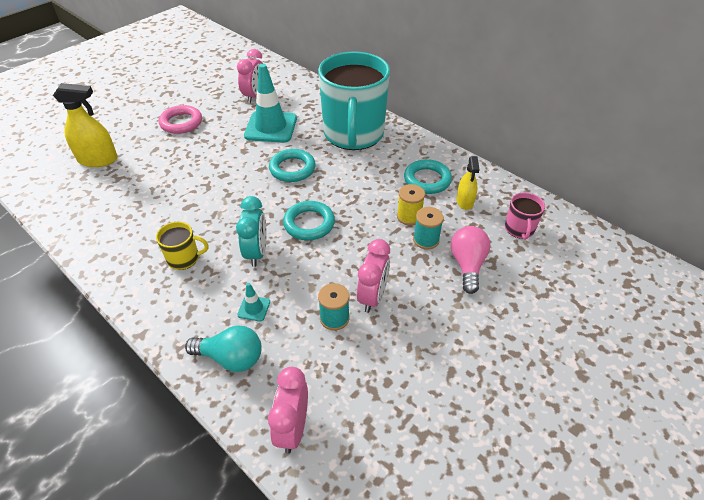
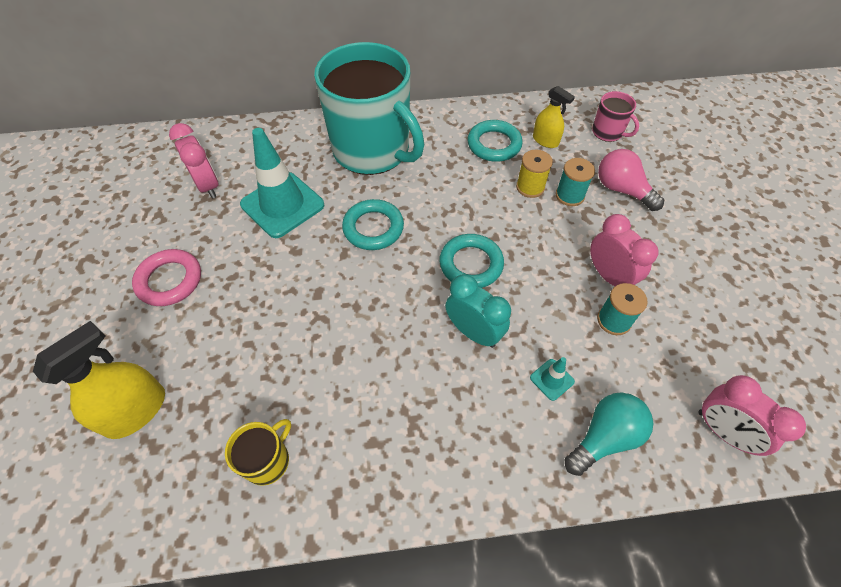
camera: 50 degrees left, 10 degrees up
(184, 258) = (423, 405): yellow mug -> yellow mug (267, 460)

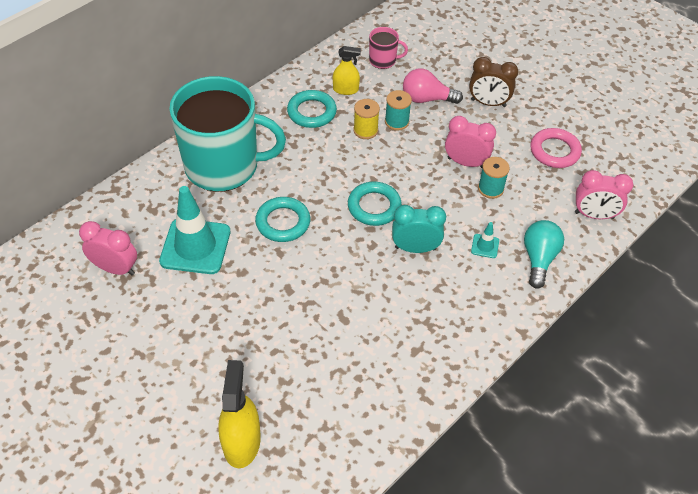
camera: 40 degrees left, 5 degrees down
(169, 280) = (166, 351): pink ring -> pink ring (554, 151)
(267, 460) = (362, 405): yellow mug -> none
(689, 229) = (488, 103): none -> brown clock

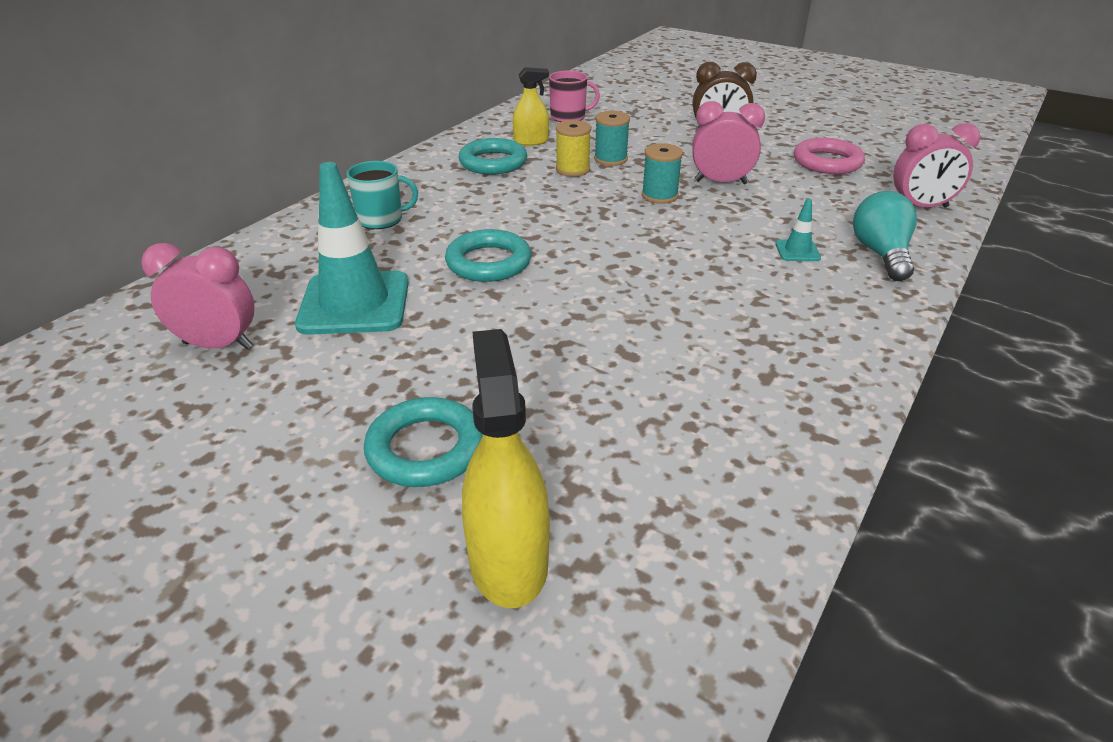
camera: 10 degrees left, 15 degrees down
(223, 166) = (381, 219): turquoise mug -> turquoise mug, size x0.41
(374, 206) = (618, 232): turquoise ring -> turquoise ring (425, 449)
(415, 248) = (699, 265): turquoise clock -> none
(426, 99) = (639, 139): pink light bulb -> none
(490, 189) = (768, 200): turquoise spool -> turquoise spool (659, 196)

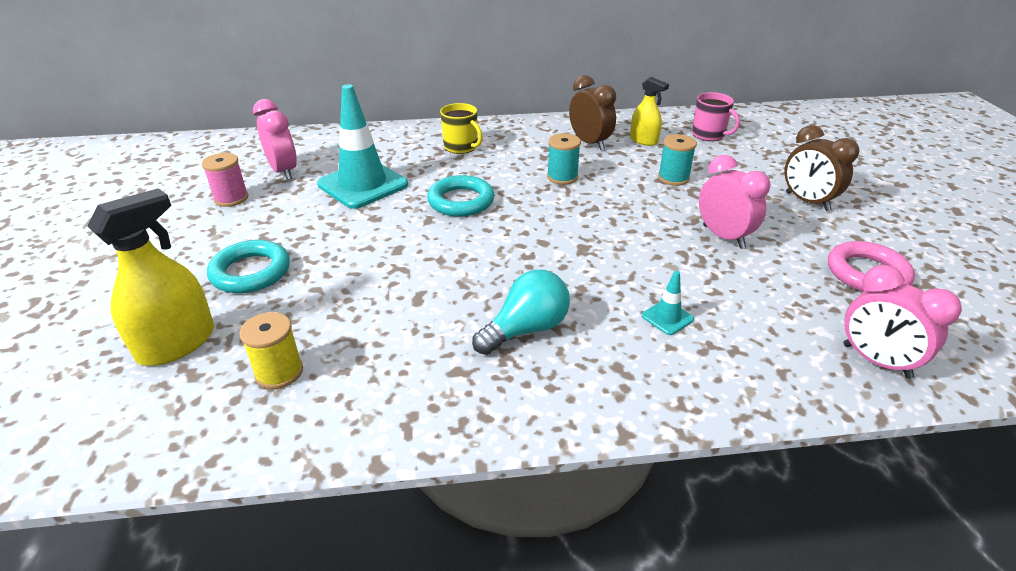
camera: 50 degrees right, 0 degrees up
(214, 409) = (231, 198): none -> pink spool
(381, 219) = (461, 147): turquoise mug -> yellow mug
(493, 162) = (589, 143): turquoise ring -> brown clock
(572, 170) = (630, 172): yellow spool -> yellow spool (279, 372)
(659, 196) = (652, 220): turquoise spool -> turquoise spool (562, 177)
(881, 254) = (735, 366): turquoise light bulb -> turquoise light bulb (526, 329)

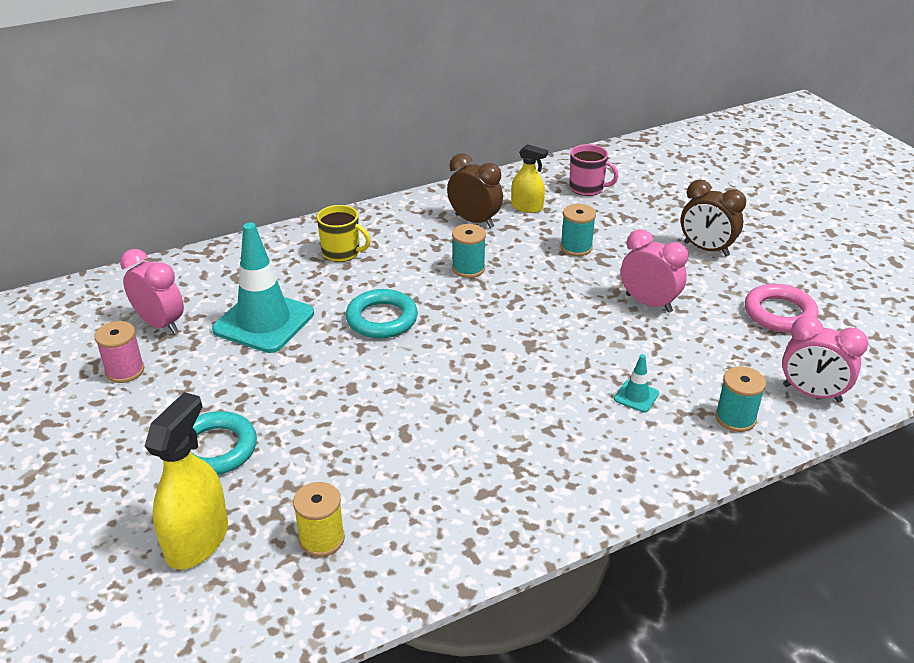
camera: 20 degrees left, 0 degrees up
(526, 329) = (522, 438): turquoise light bulb -> none
(770, 365) = (735, 418): none -> turquoise spool

